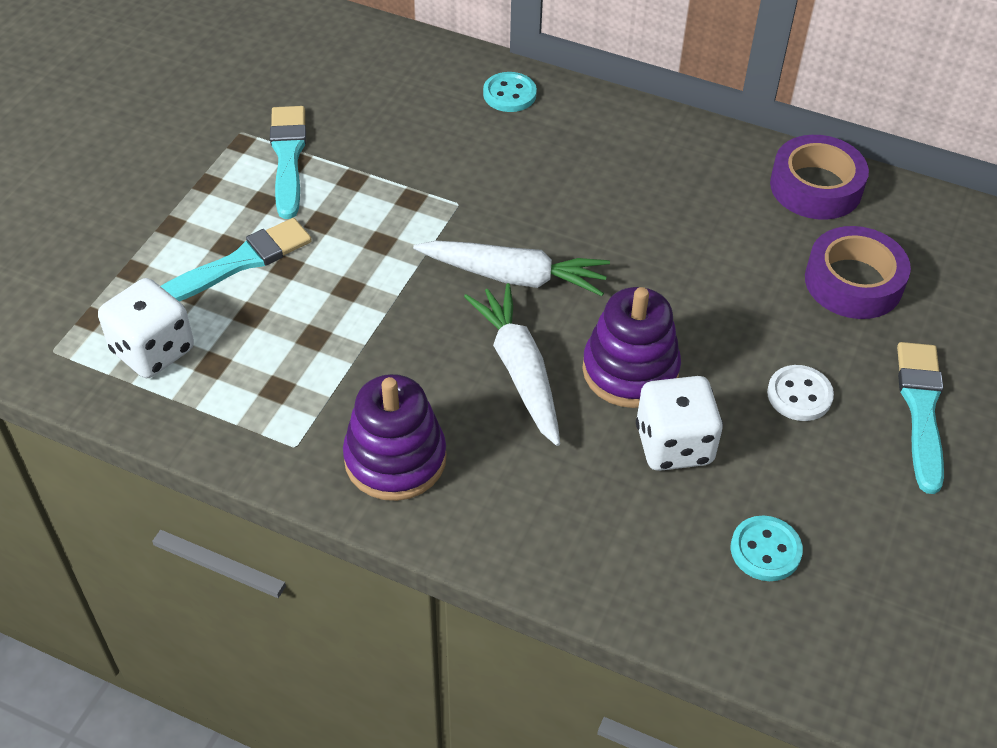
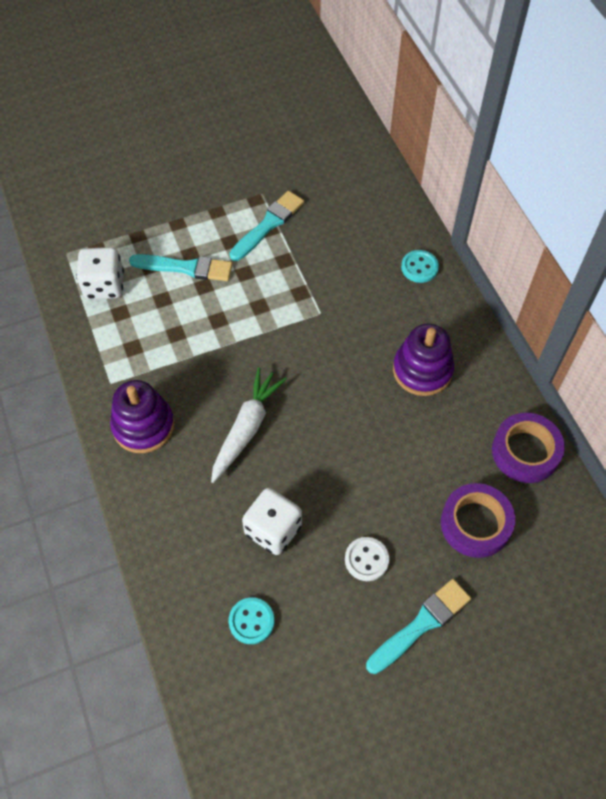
camera: 45 degrees right, 10 degrees up
(514, 276) = (301, 375): white carrot -> none
(630, 370) = (298, 473): purple stacking toy -> purple stacking toy (422, 370)

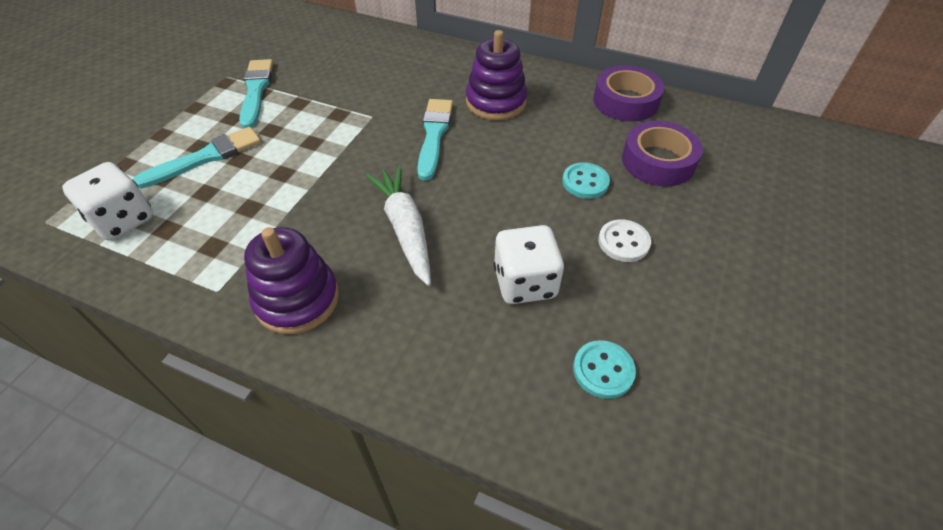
camera: 45 degrees left, 10 degrees down
(419, 267) = (414, 51): turquoise button -> turquoise button (585, 182)
(421, 624) = (720, 251): turquoise brush -> turquoise brush (434, 135)

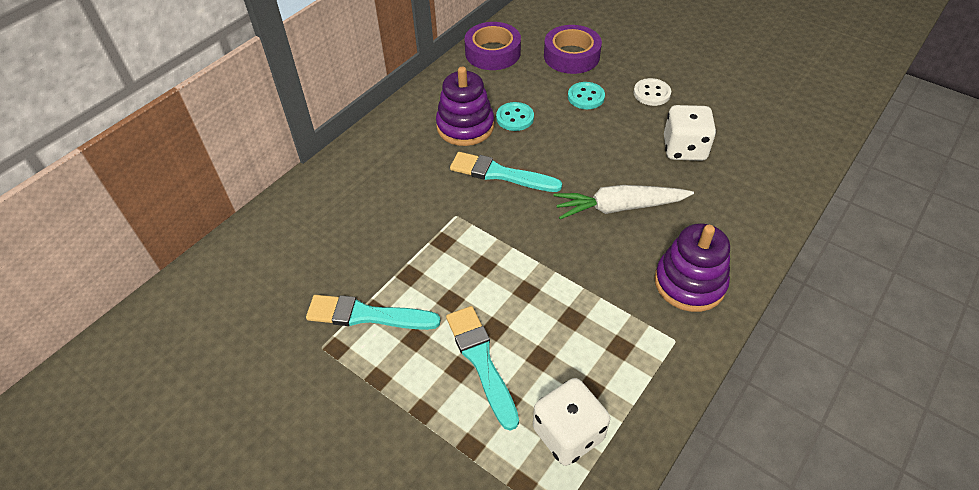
camera: 75 degrees left, 0 degrees up
(603, 370) = (758, 128): turquoise button -> turquoise button (515, 118)

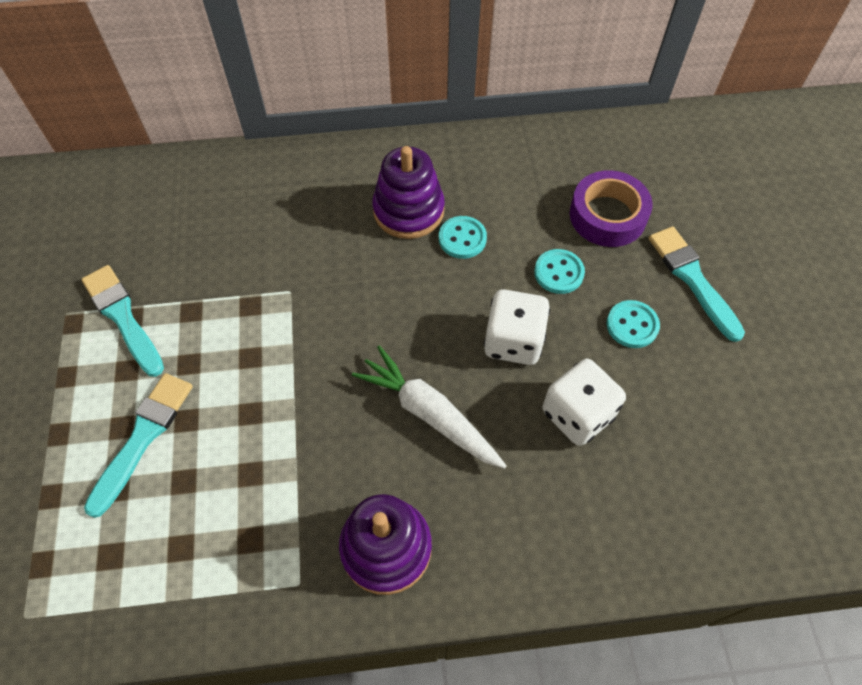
camera: 45 degrees right, 10 degrees up
(492, 53) = (535, 151): purple tape -> none
(500, 174) = (375, 284): turquoise brush -> turquoise brush (692, 279)
(568, 434) = (118, 564): white dice -> white dice (513, 341)
(651, 93) = (632, 325): white button -> turquoise button

